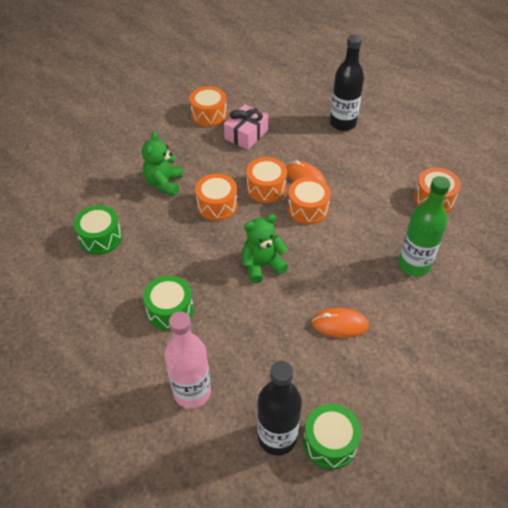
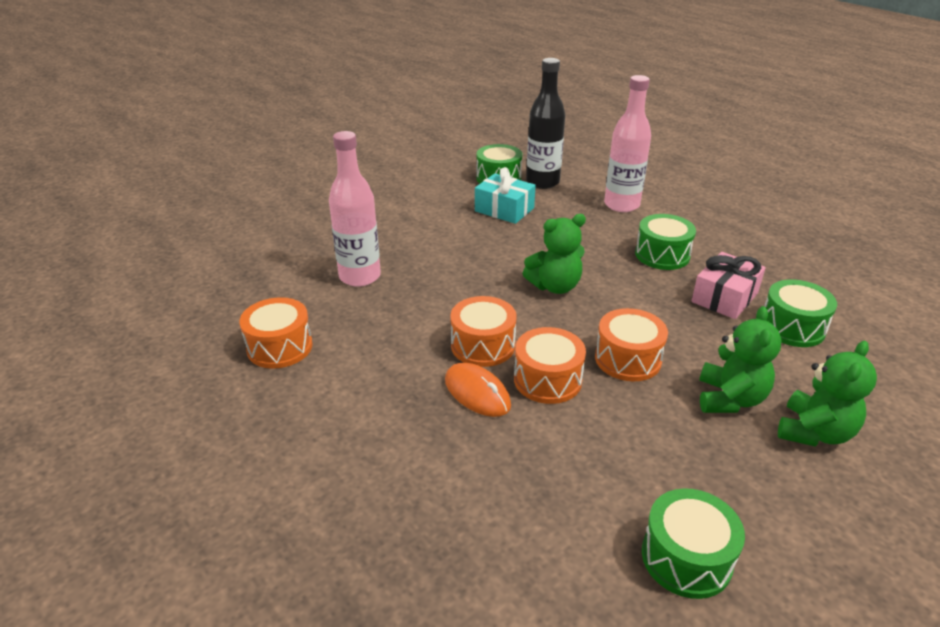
camera: 175 degrees left, 15 degrees down
(127, 168) = (814, 432): none -> green teddy bear
(209, 115) = (686, 558): orange drum -> green drum
(246, 134) = (589, 492): pink gift -> pink gift (724, 297)
(314, 372) = (504, 210): none -> turquoise gift
(340, 324) = (470, 236): orange mouse -> none
(342, 123) = (369, 506): black bottle -> none
(414, 265) = (360, 277): green bottle -> pink bottle

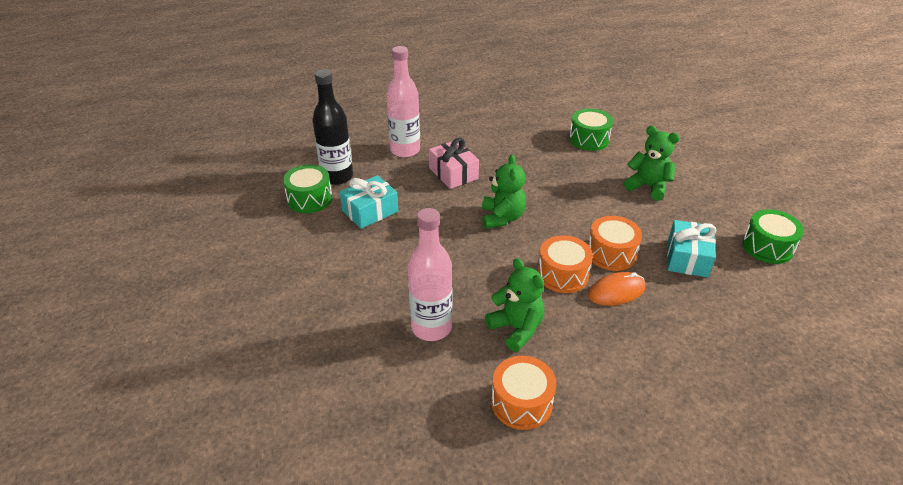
camera: 70 degrees left, 5 degrees up
(588, 456) = (687, 258): none -> turquoise gift
(628, 359) = (599, 212): orange drum -> none
(662, 255) = (486, 157): green drum -> none
(724, 297) = (548, 151): pink gift -> pink gift (453, 173)
(814, 432) = (681, 169): green teddy bear -> green teddy bear (516, 329)

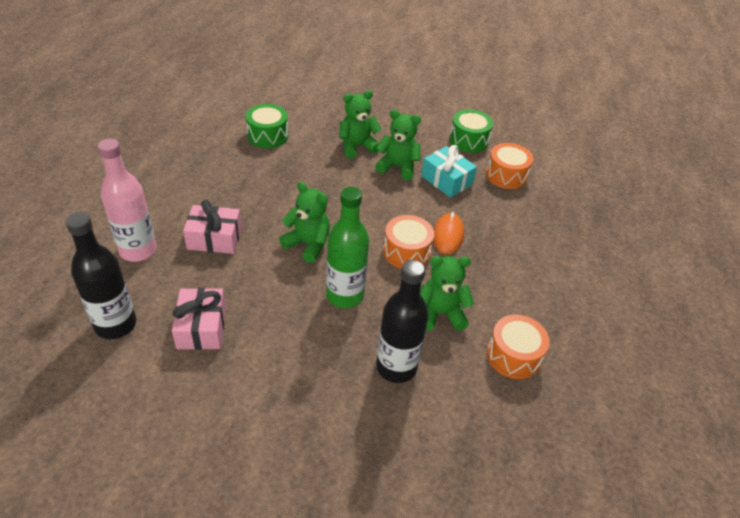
camera: 60 degrees left, 5 degrees up
(310, 199) = (126, 367): green drum -> none
(370, 211) = (202, 327): turquoise gift -> pink gift
(431, 327) = (396, 367): pink bottle -> black bottle
(473, 263) = (345, 295): none -> green bottle
(611, 253) = (408, 212): orange drum -> orange drum (506, 175)
(658, 220) = (397, 167): none -> green teddy bear

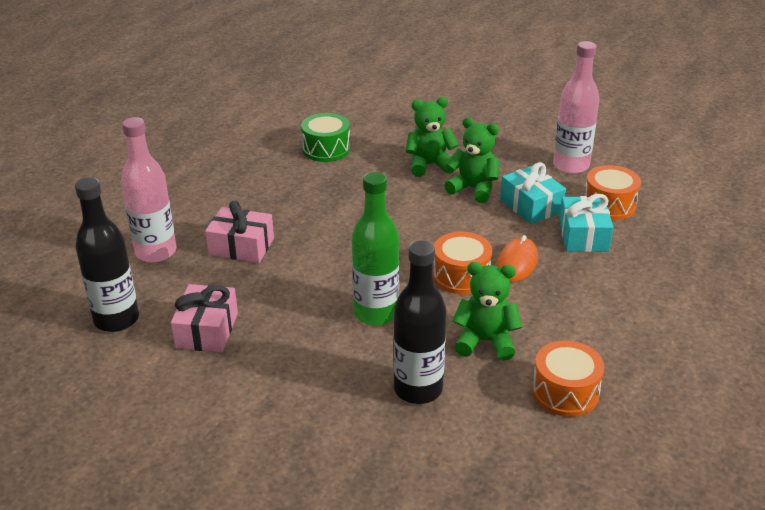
camera: 15 degrees right, 10 degrees down
(308, 244) = (345, 260): green teddy bear -> none
(468, 140) = (571, 166): green drum -> pink bottle
(493, 205) = (583, 236): none -> turquoise gift

